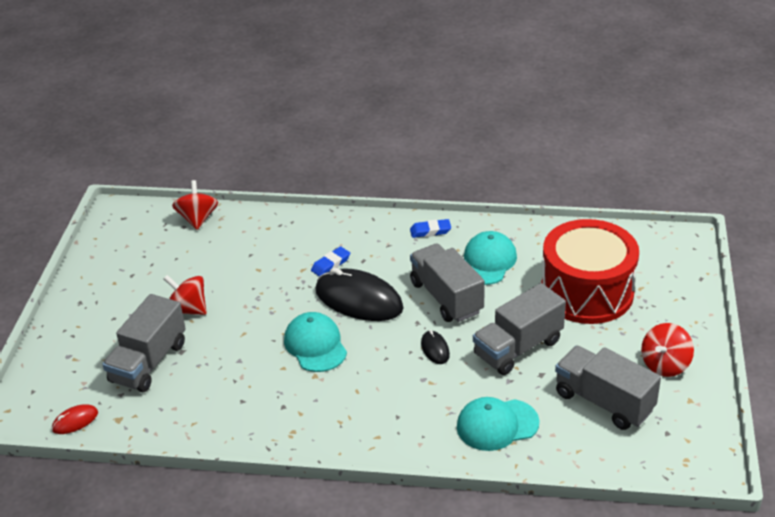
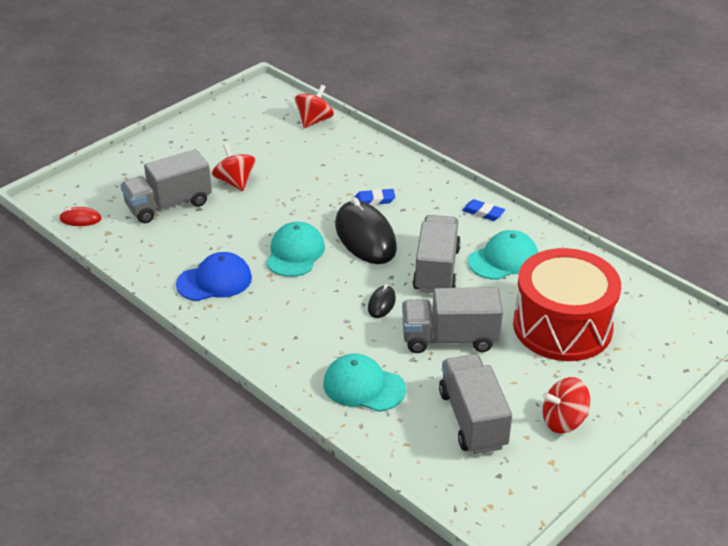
camera: 35 degrees right, 0 degrees up
(272, 408) = (214, 281): none -> blue cap

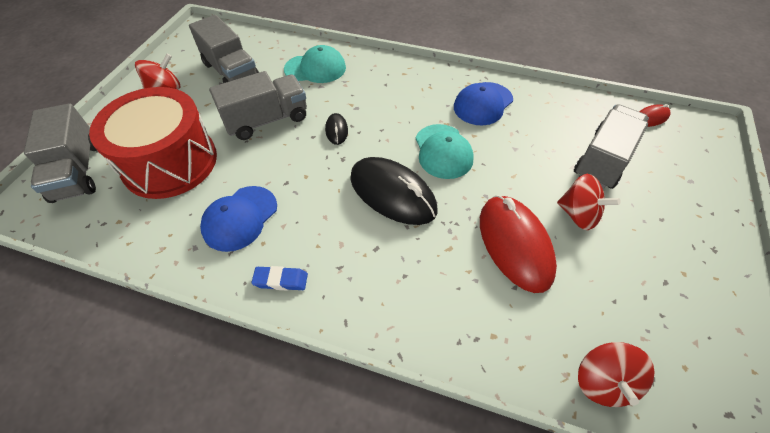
camera: 155 degrees right, 15 degrees up
(300, 181) = (515, 244): none -> red mouse
(374, 200) = (415, 249): blue eraser -> none
(436, 270) = (304, 181): grey truck -> grey truck (77, 171)
(503, 259) = (240, 218): turquoise cap -> blue cap

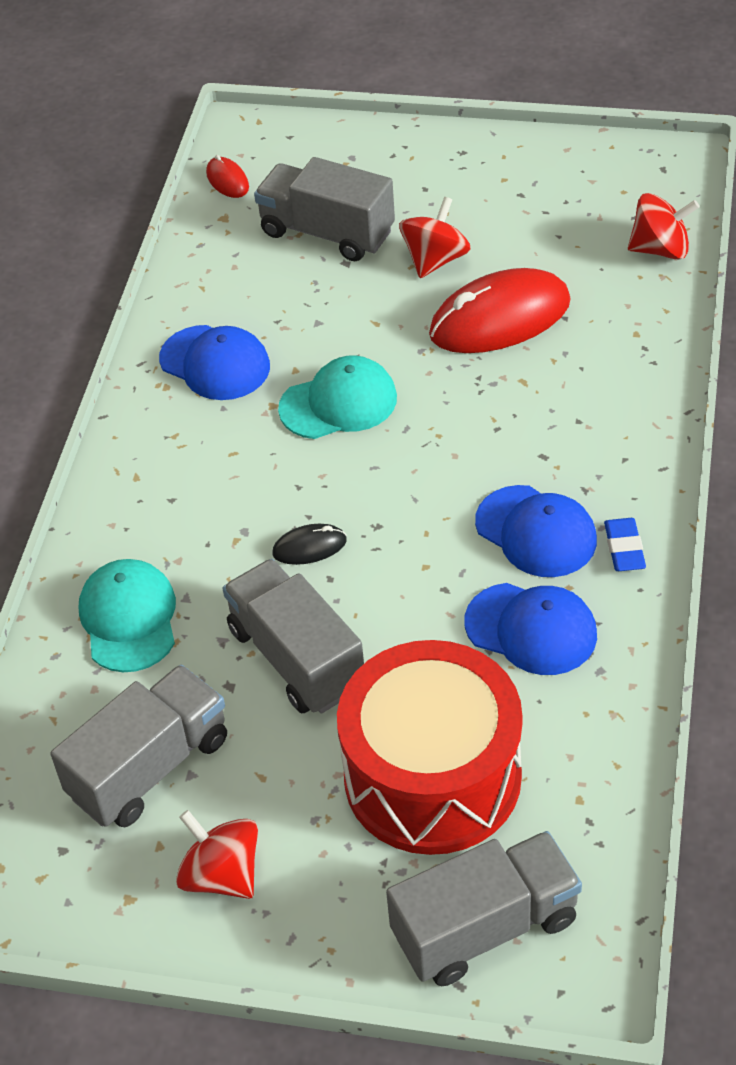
camera: 95 degrees left, 5 degrees down
(312, 233) = (536, 532): none -> blue cap
(392, 194) = (440, 452): black mouse -> none

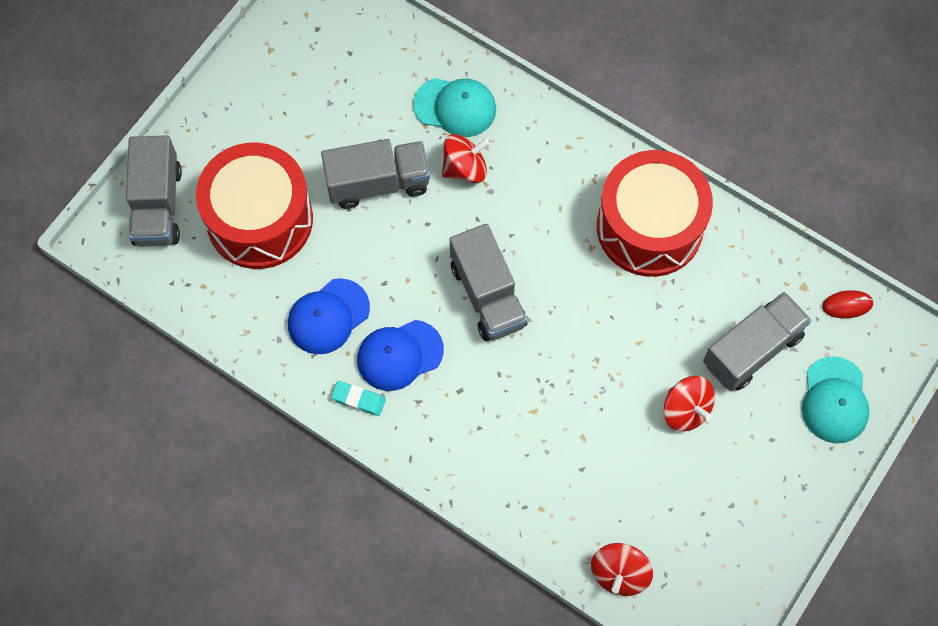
camera: 110 degrees right, 20 degrees up
(150, 767) = (345, 84): grey truck -> grey truck (487, 295)
(215, 363) = (649, 227): blue cap -> red drum
(222, 875) = (259, 96): red spinning top -> red spinning top (465, 168)
(309, 547) = (457, 222): black mouse -> none
(338, 403) = (572, 287): turquoise cap -> turquoise cap (834, 400)
(500, 318) = (602, 425): red mouse -> none
(624, 548) = (358, 400): blue eraser -> turquoise eraser

